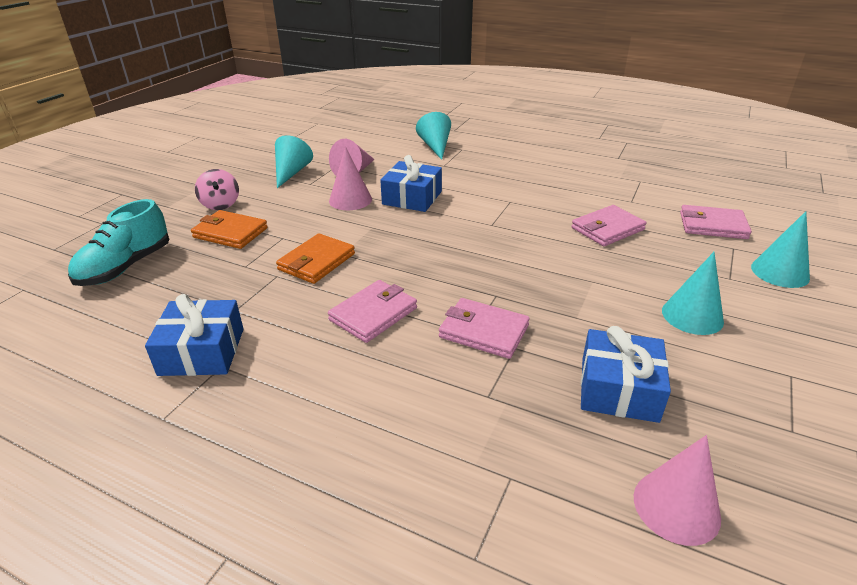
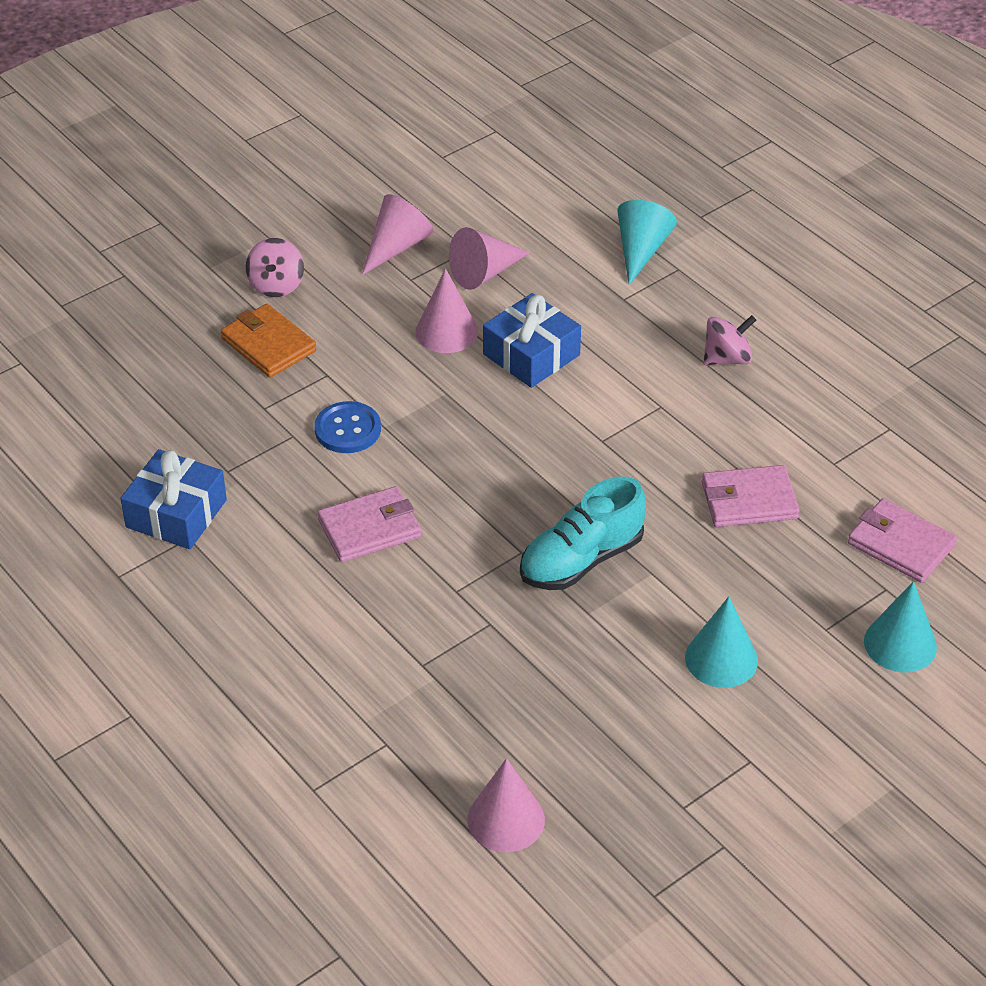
camera: 25 degrees right, 10 degrees up
(126, 267) = (133, 364): turquoise shoe -> turquoise shoe (581, 560)
(291, 172) = (396, 246): turquoise cone -> pink cone
(317, 262) = (347, 429): orange wallet -> blue button
(484, 331) = (472, 593): pink wallet -> none
(524, 174) = (727, 358): none -> pink spinning top
(618, 389) = (555, 706): blue gift -> none

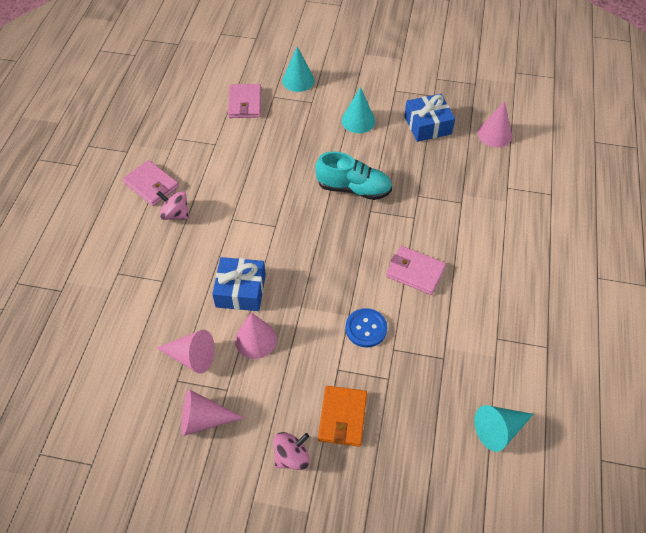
camera: 130 degrees left, 10 degrees up
(176, 513) = (490, 356): blue gift -> blue gift (427, 125)
(641, 250) = (114, 298): turquoise cone -> turquoise cone (499, 430)
(749, 500) = (264, 157): pink wallet -> pink wallet (151, 185)

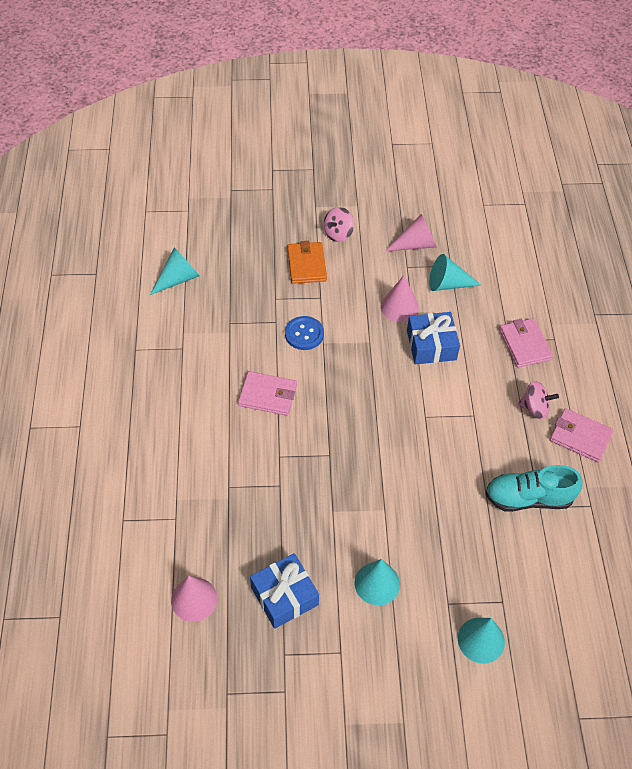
camera: 165 degrees right, 0 degrees up
(192, 357) = (447, 284): pink cone -> turquoise cone
(245, 103) = (534, 580): pink wallet -> pink wallet (525, 345)
(353, 189) = (355, 479): turquoise shoe -> turquoise shoe (528, 498)

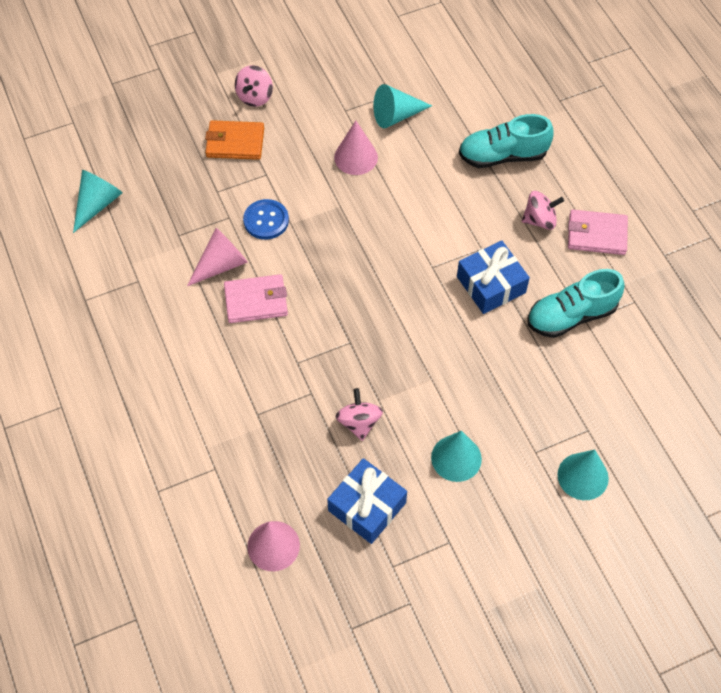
camera: 20 degrees left, 5 degrees up
(306, 265) = (235, 142): orange wallet -> orange wallet turned 60 degrees counterclockwise
(308, 523) = (359, 422): none -> pink spinning top
(415, 244) = (344, 82): pink cone -> pink cone (221, 264)
(431, 345) = (406, 188): blue gift -> blue gift (491, 284)
(525, 345) = (502, 156): pink wallet -> turquoise shoe

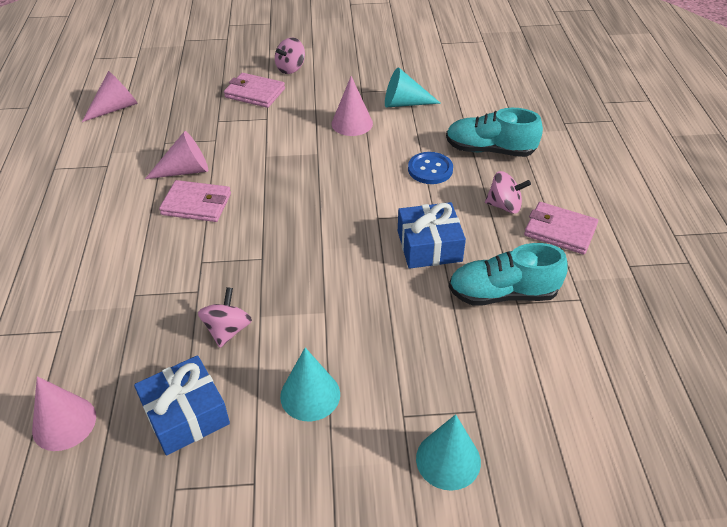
camera: 20 degrees right, 15 degrees down
(97, 204) = (115, 108): turquoise cone -> pink cone
(235, 142) = (255, 93): orange wallet -> pink wallet
(266, 220) = (245, 149): blue button -> blue button (430, 169)

